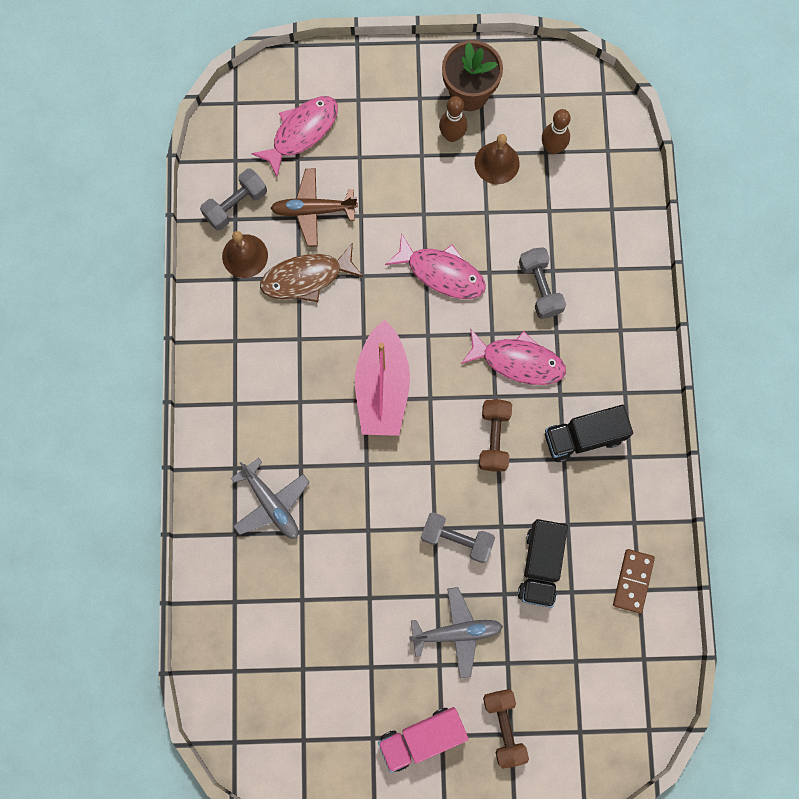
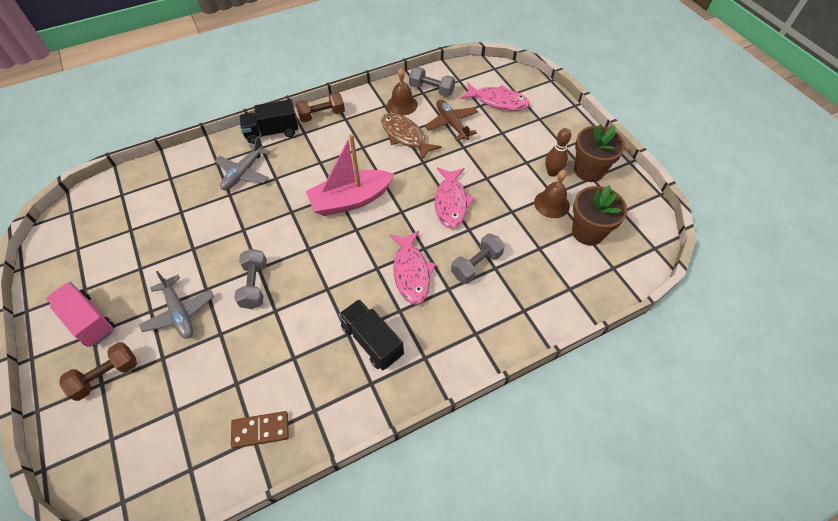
camera: 65 degrees right, 20 degrees down
(494, 438) = (343, 279): brown dumbbell -> brown dumbbell (322, 115)
(540, 565) = (252, 350): black truck -> black truck (272, 132)
(552, 148) = (588, 232): brown bowling pin -> brown flower pot

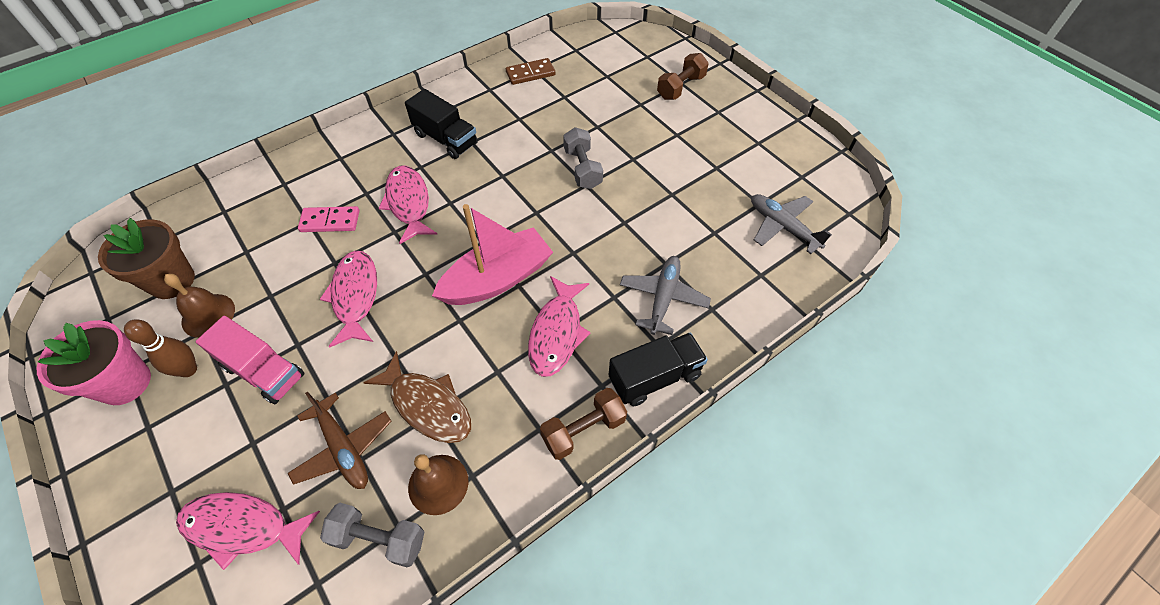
camera: 170 degrees right, 0 degrees up
(89, 321) = (730, 119): pink truck -> pink truck (264, 371)
(179, 313) = (647, 136): grey plane -> grey plane (782, 226)
(320, 162) = (557, 333): none -> pink fish
(476, 265) = (330, 221): grey dumbbell -> pink domino
(589, 170) = (125, 383): brown flower pot -> pink flower pot

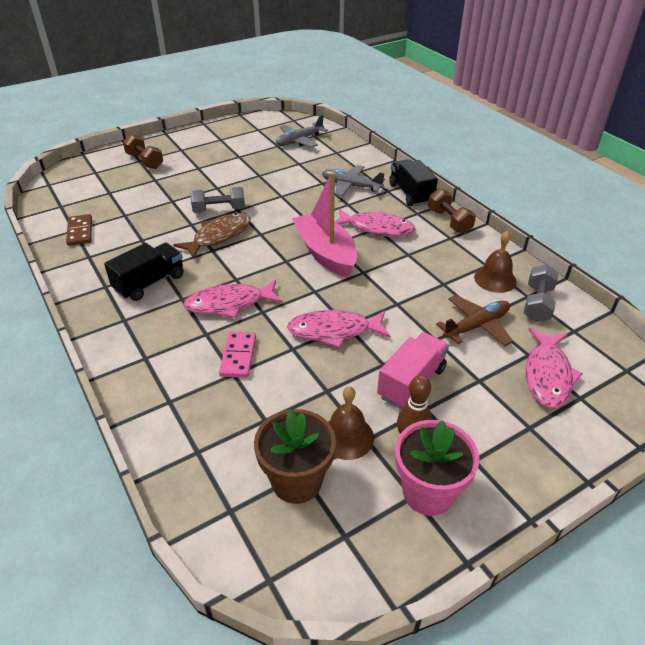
camera: 85 degrees left, 15 degrees down
(427, 405) = (437, 285): brown fish -> brown fish (219, 236)

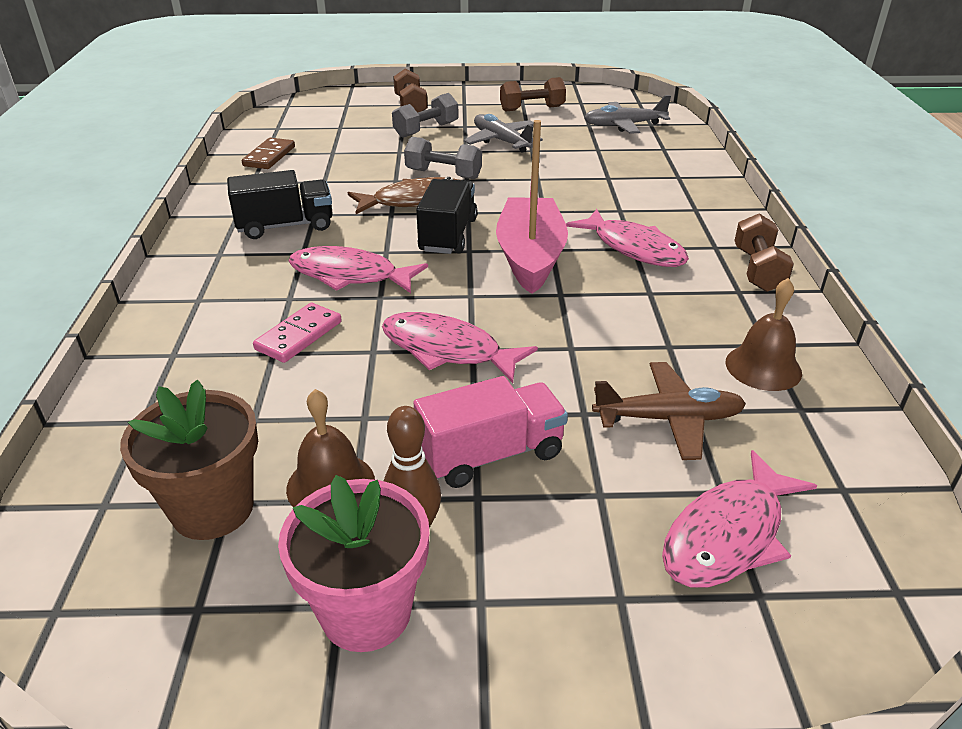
camera: 30 degrees right, 5 degrees down
(230, 142) = (532, 109): none -> brown dumbbell
(351, 186) = (645, 190): grey plane -> grey plane (501, 141)
(411, 194) = (728, 221): black truck -> black truck (448, 235)
(537, 304) = (808, 425): grey dumbbell -> grey dumbbell (426, 130)

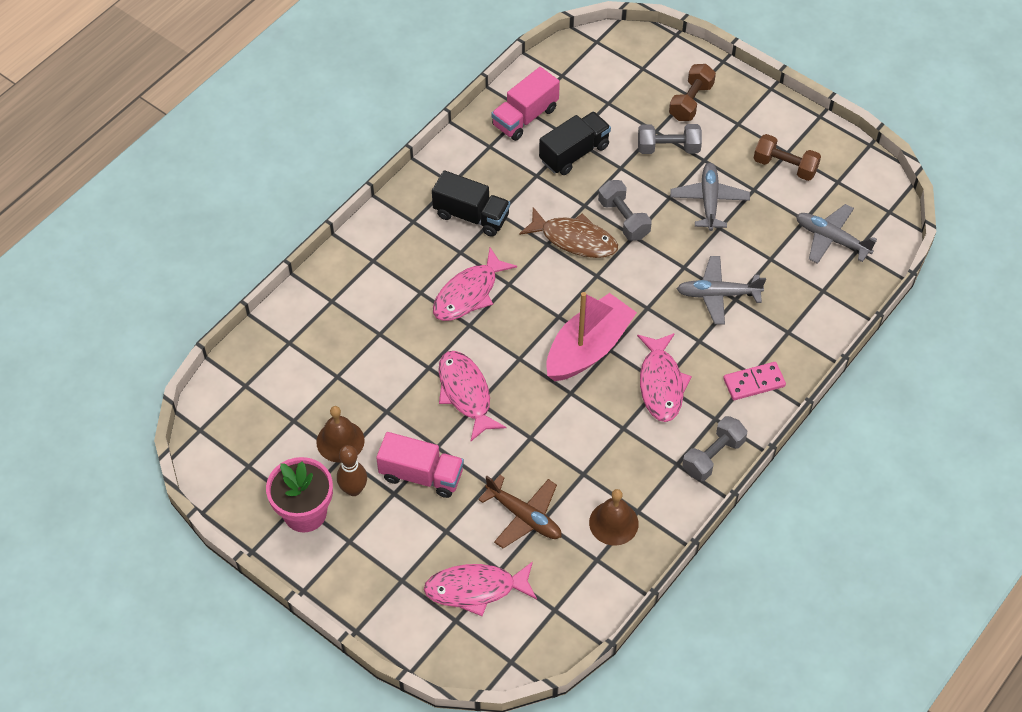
camera: 40 degrees right, 20 degrees up
(212, 508) = (285, 419): brown flower pot -> none
(269, 156) = (525, 117): brown domino -> pink truck
(299, 336) = (401, 329): pink domino -> pink domino (754, 383)
(350, 275) = (469, 293): pink fish -> pink fish turned 105 degrees counterclockwise
(448, 235) = (560, 292): black truck -> black truck (574, 153)
(590, 181) = (717, 294): none -> grey plane
(758, 270) = (713, 456): brown dumbbell -> grey dumbbell

